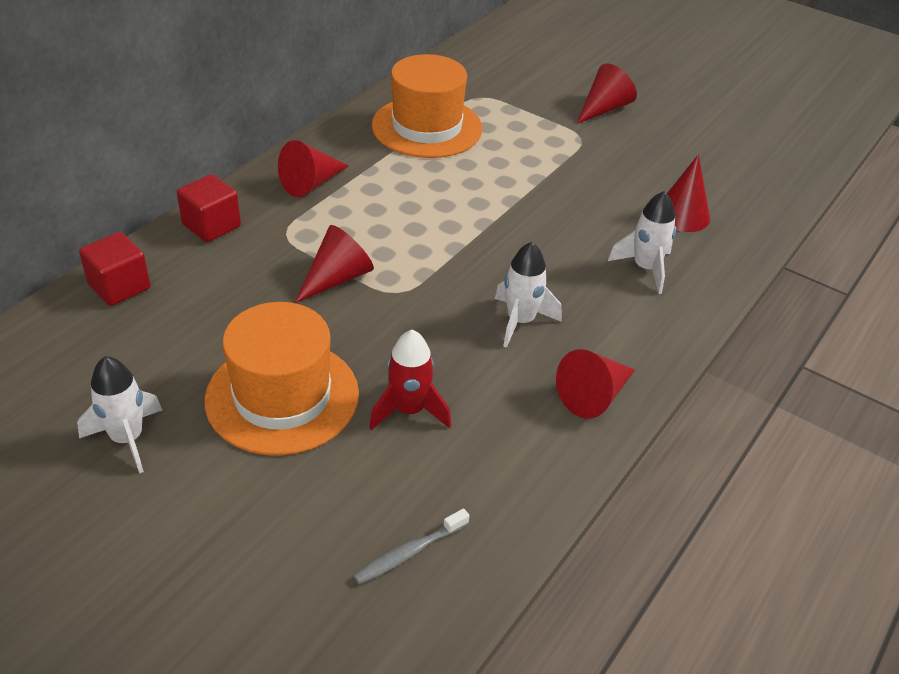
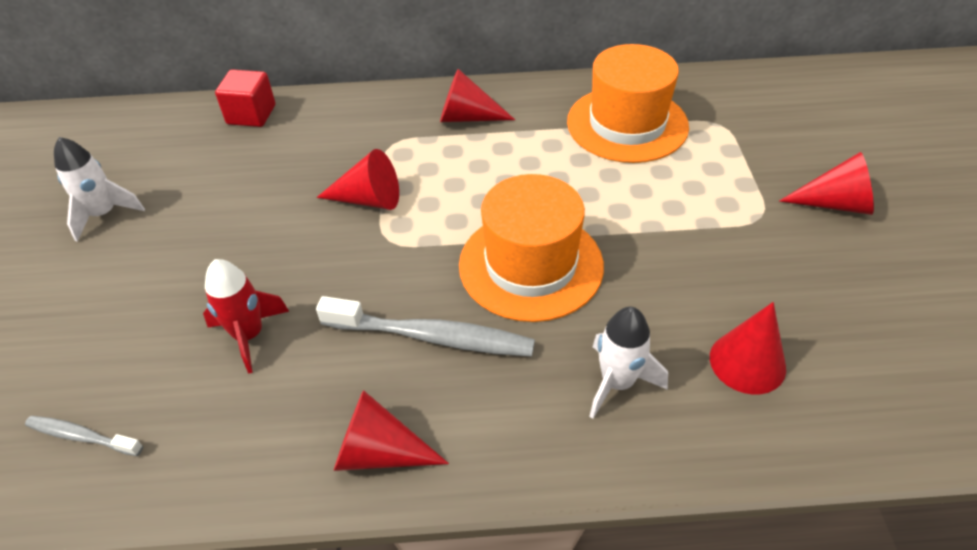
camera: 55 degrees right, 5 degrees up
(211, 225) = (360, 108): red cube -> none
(282, 396) = (205, 257): orange hat -> orange hat (531, 265)
(520, 321) = (432, 337): white rocket -> grey toothbrush

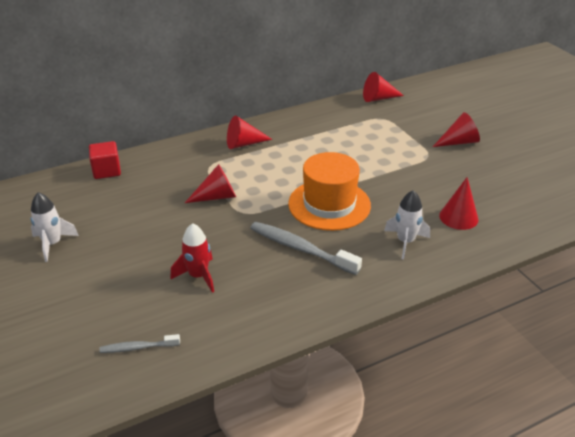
camera: 25 degrees left, 10 degrees down
(379, 452) = (310, 303): red cone -> red cone (378, 98)
(432, 337) = (300, 249): grey toothbrush -> grey toothbrush turned 135 degrees counterclockwise
(627, 124) = (335, 128): orange hat -> none

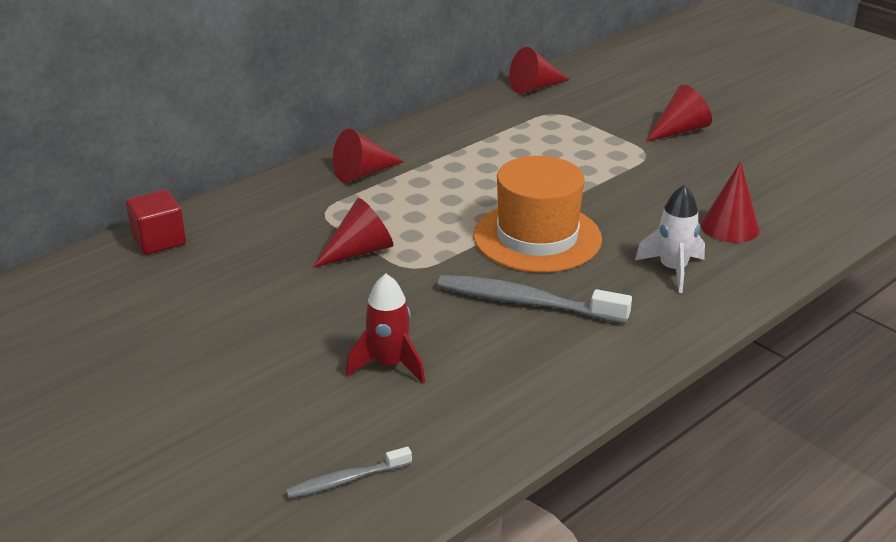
camera: 15 degrees left, 5 degrees down
(52, 244) = (123, 359): white rocket -> none

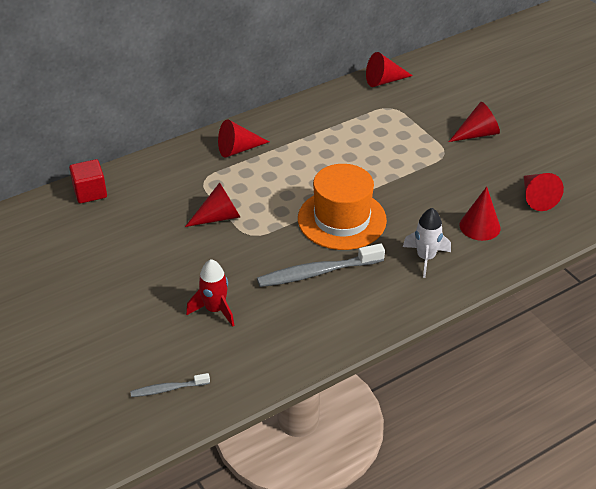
camera: 10 degrees right, 10 degrees up
(526, 302) = (317, 272): grey toothbrush -> grey toothbrush turned 45 degrees counterclockwise
(789, 189) = (536, 198): none -> red cone

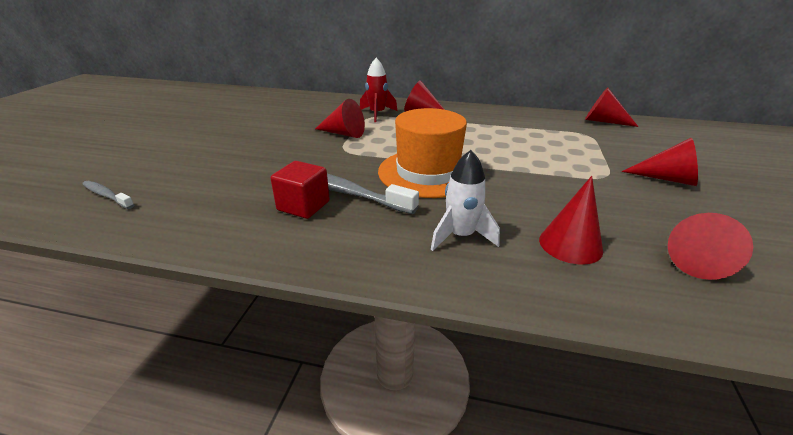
camera: 45 degrees right, 10 degrees down
(90, 192) = (302, 98): red cube -> red cube (303, 206)
(215, 310) = (234, 173): red rocket -> red rocket (377, 114)

